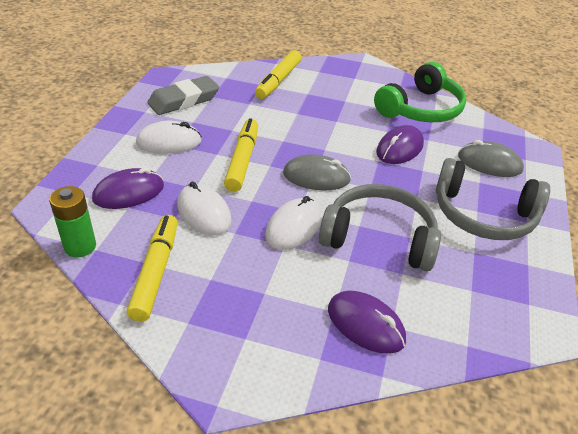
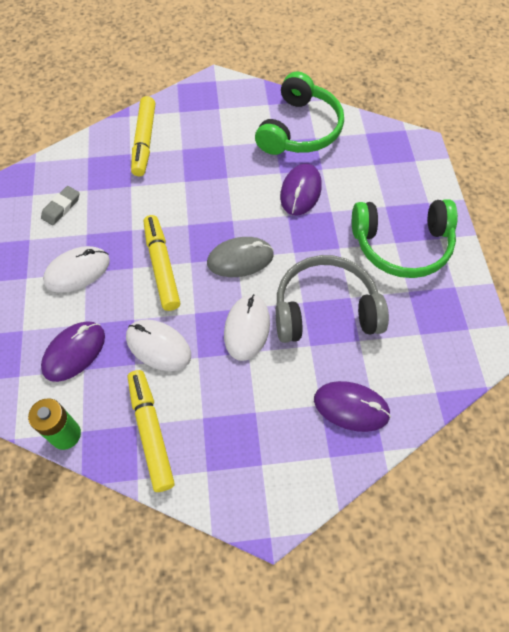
camera: 20 degrees left, 20 degrees up
(184, 100) = (61, 208): grey eraser -> grey eraser, size x0.57
(483, 215) = (402, 245): grey headphones -> green headphones
(489, 163) = (386, 179): grey mouse -> none

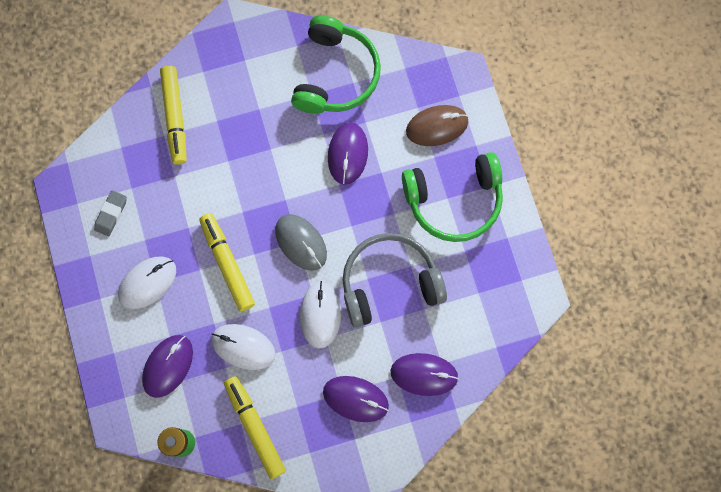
camera: 10 degrees left, 15 degrees up
(240, 259) = (301, 242): grey mouse -> grey mouse turned 75 degrees clockwise
(270, 420) = (355, 399): none -> purple mouse
(391, 181) = (437, 126): none -> brown mouse

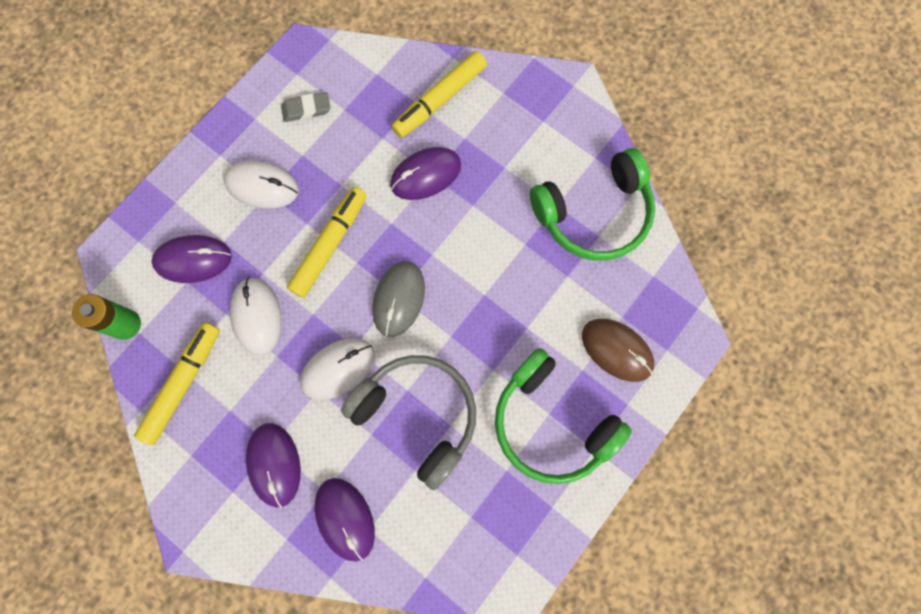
camera: 55 degrees right, 0 degrees up
(348, 154) = (521, 282): purple mouse -> purple mouse (426, 175)

